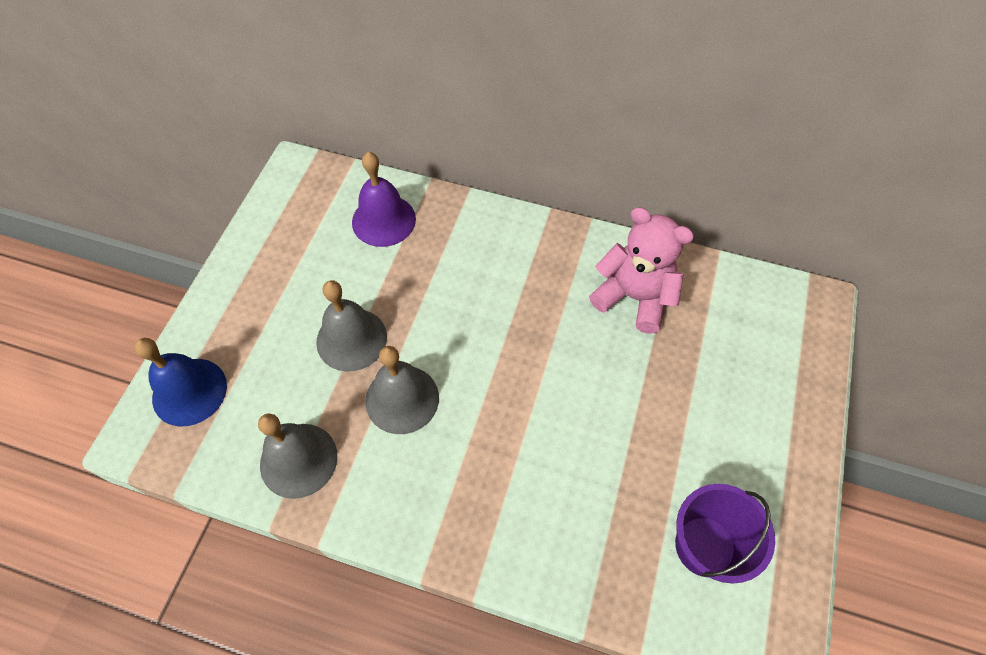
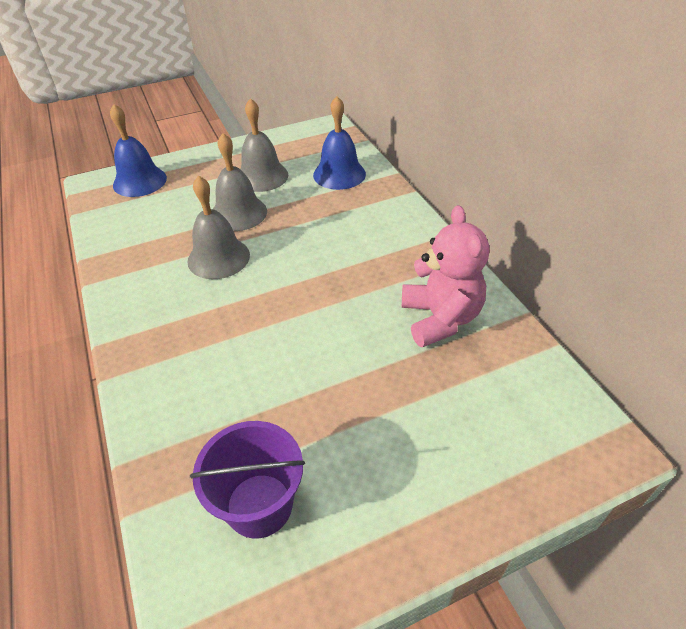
camera: 50 degrees right, 15 degrees down
(298, 460) = (133, 243): grey bell -> grey bell (262, 176)
(383, 220) = (339, 174): purple bell -> blue bell

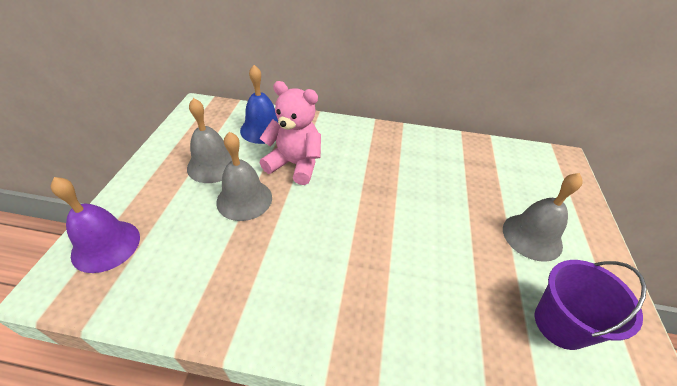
camera: 60 degrees left, 0 degrees up
(140, 181) = (106, 245): blue bell -> purple bell
(218, 258) = (289, 236): grey bell -> grey bell (532, 236)
(440, 318) = (444, 162): pink teddy bear -> pink teddy bear (295, 164)

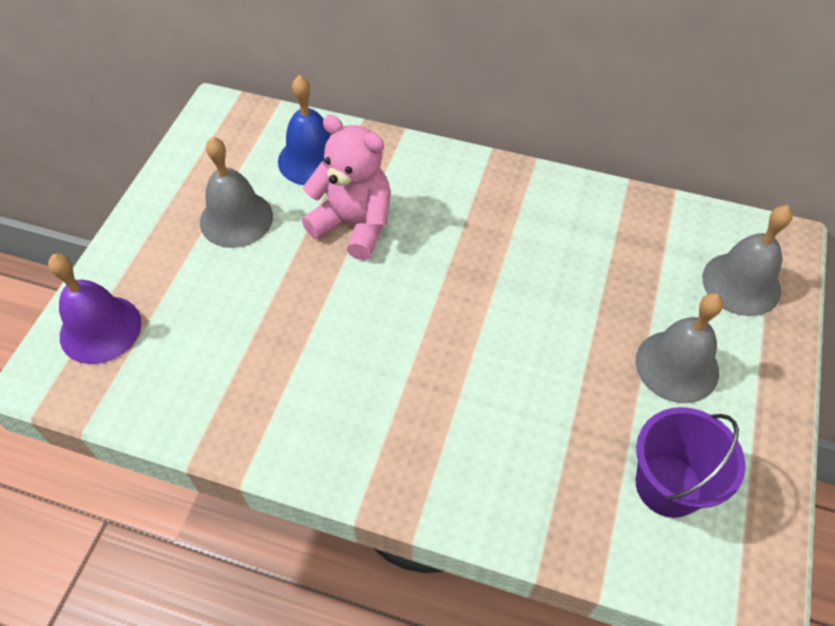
camera: 10 degrees right, 10 degrees up
(244, 199) = (277, 277): grey bell -> grey bell (741, 283)

